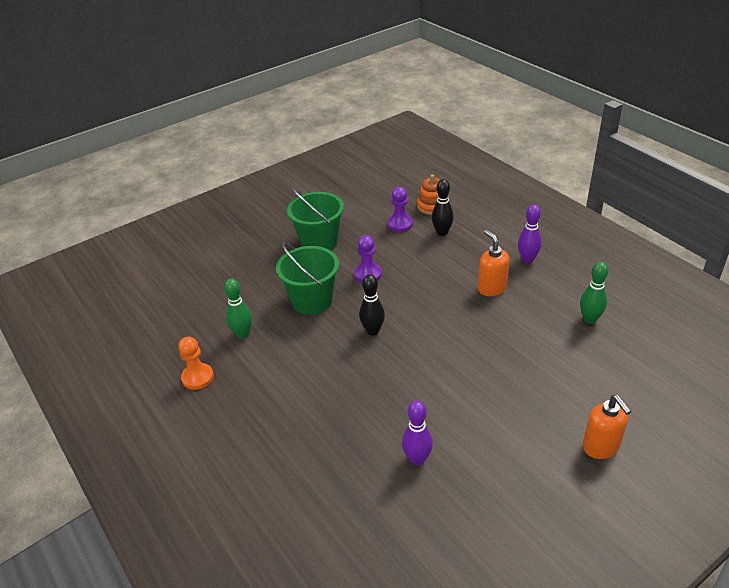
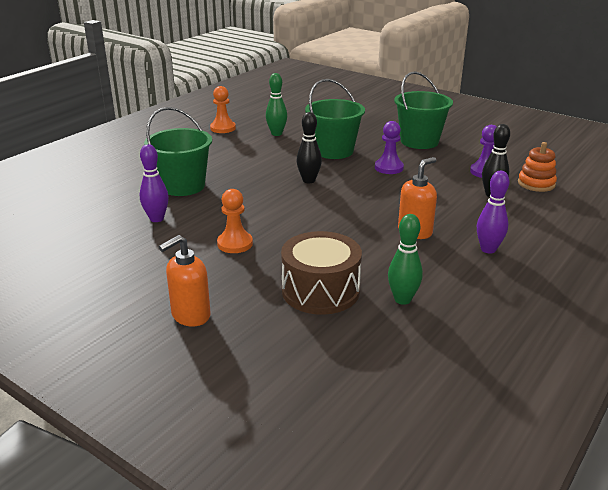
camera: 70 degrees right, 10 degrees down
(346, 430) = (183, 186): none -> green bucket
(485, 403) = (235, 244): none -> orange pawn
(572, 360) = (320, 291): none -> brown drum

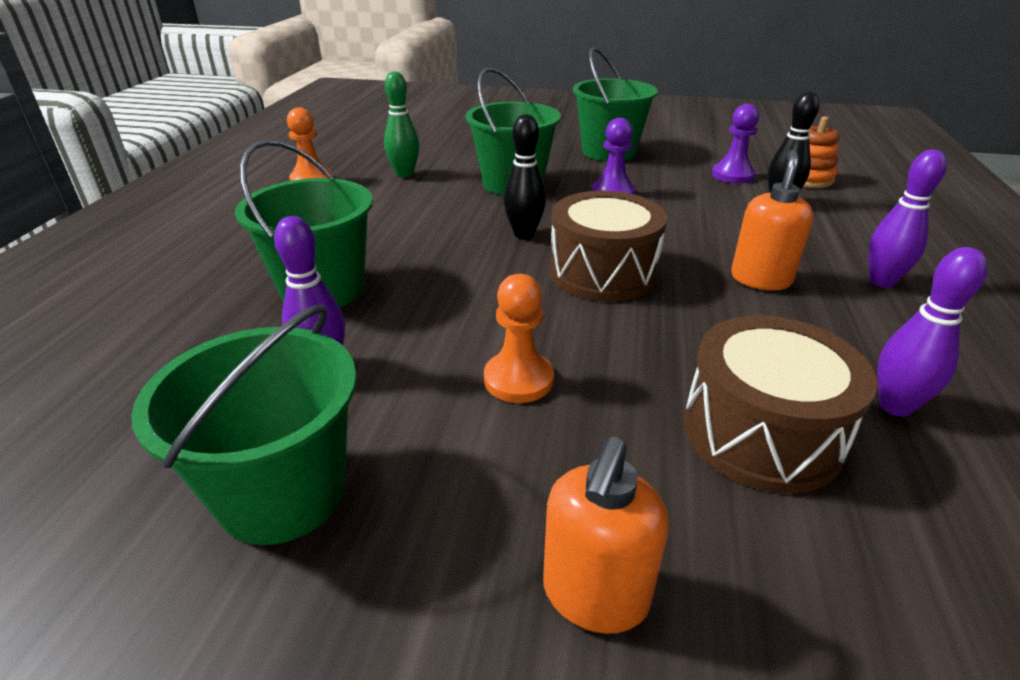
camera: 25 degrees left, 5 degrees up
(109, 257) = (283, 493): none -> green bucket
(329, 209) = (603, 272): none -> brown drum
(402, 299) = (895, 406): green bowling pin -> purple bowling pin

